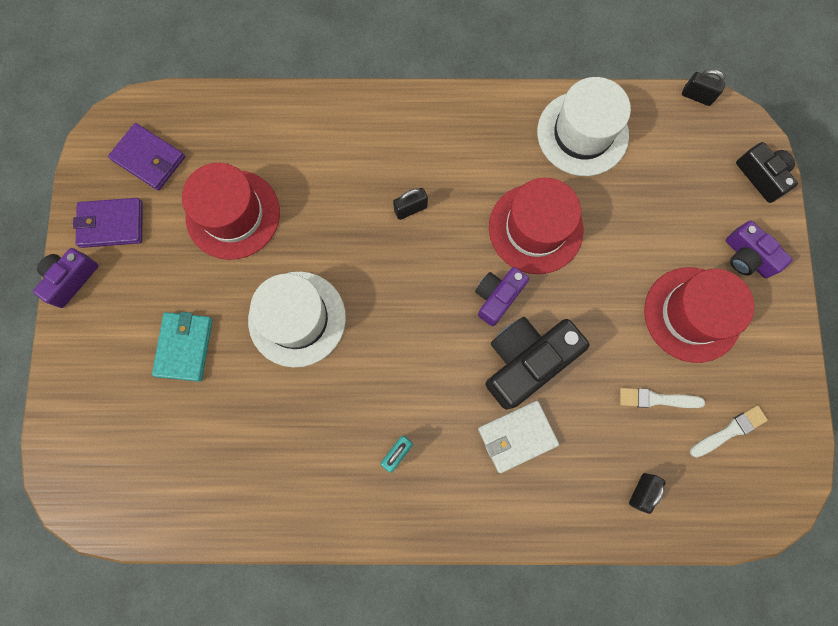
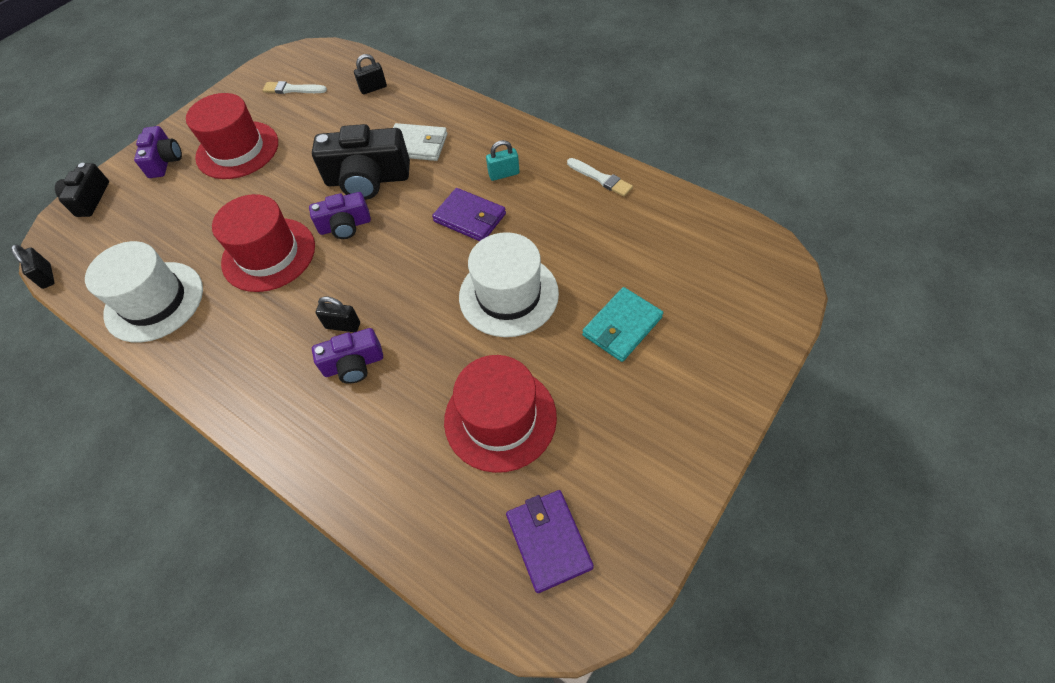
camera: 140 degrees left, 20 degrees down
(71, 279) = (706, 453): purple camera -> purple camera (354, 364)
(111, 224) = (632, 488): purple wallet -> purple wallet (470, 218)
(656, 399) = (313, 121): white brush -> white brush (600, 178)

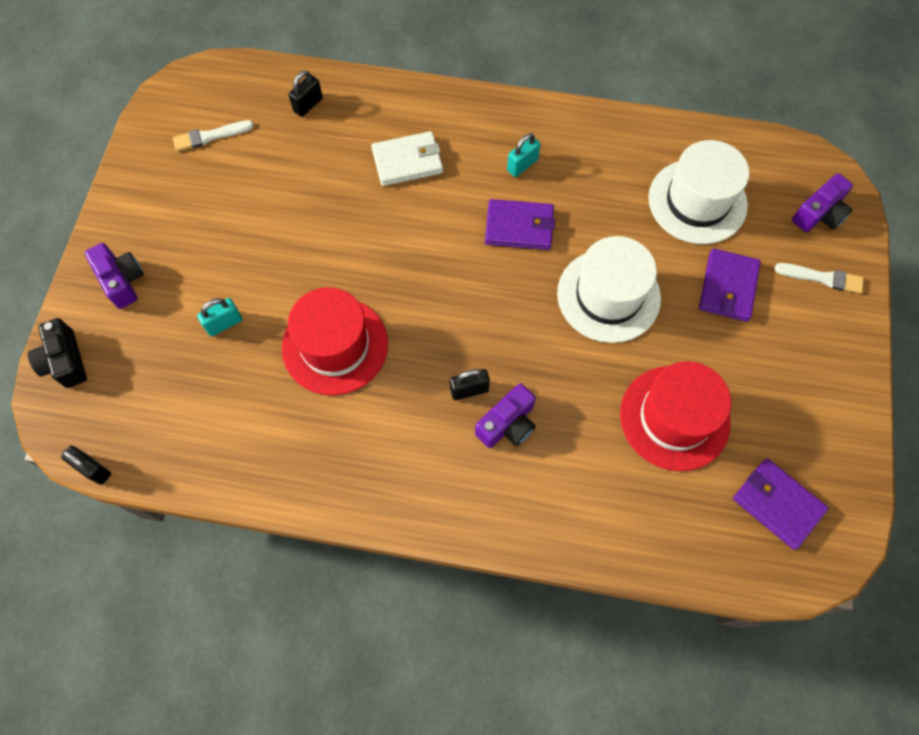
camera: 30 degrees left, 10 degrees up
(154, 301) = (247, 446): white hat -> white hat (697, 201)
(206, 211) = (224, 323): none -> turquoise padlock
(237, 150) = (202, 236): red hat -> none
(345, 226) = (395, 283): purple camera -> purple camera (819, 214)
(368, 179) = (382, 221): black camera -> none
(600, 178) = (621, 137): white brush -> white brush (822, 278)
(622, 326) = (728, 287): turquoise wallet -> purple wallet

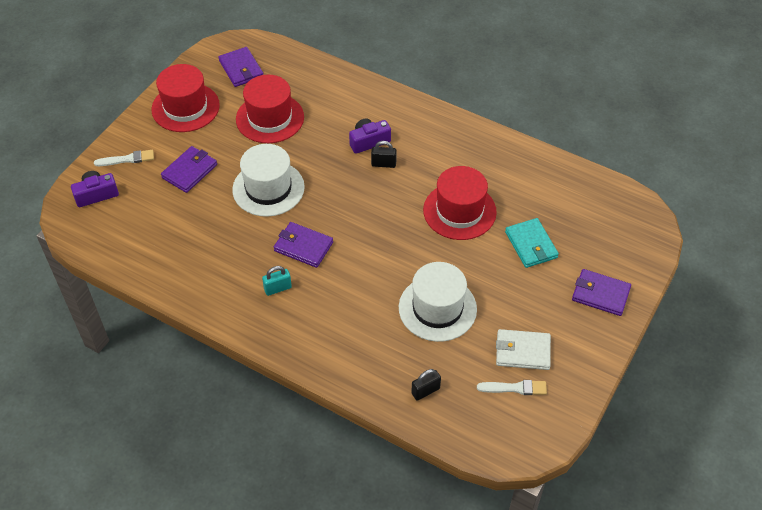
camera: 160 degrees left, 15 degrees down
(65, 361) = (644, 253): black camera -> none
(93, 469) = (628, 188): black padlock -> none
(122, 280) = (600, 294): purple camera -> purple wallet
(224, 323) = (531, 245): turquoise padlock -> turquoise wallet
(407, 161) = (362, 318): white wallet -> white wallet (522, 351)
(697, 201) = (170, 226): white hat -> white hat (437, 308)
(809, 394) = (185, 107): none -> red hat
(822, 278) = (127, 159): white brush -> white brush turned 135 degrees clockwise

